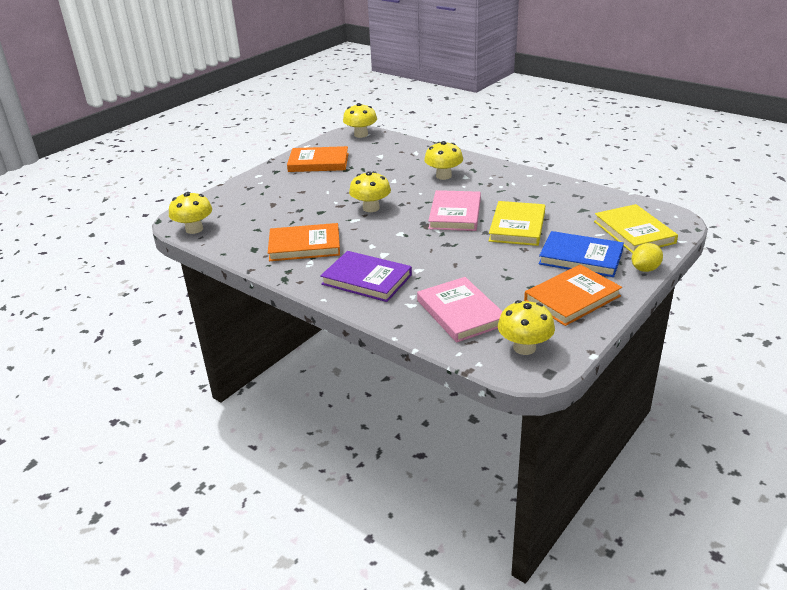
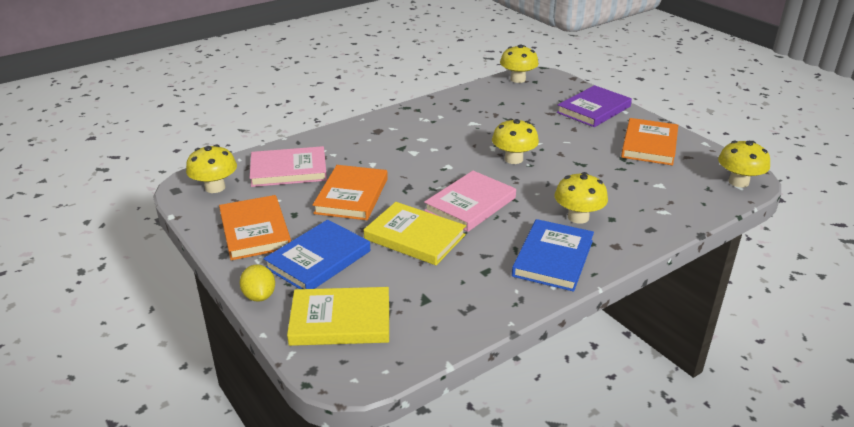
camera: 105 degrees right, 0 degrees up
(304, 245) = (456, 119): orange book -> orange book (352, 196)
(366, 279) = (376, 139): purple book -> purple book (594, 109)
(455, 214) = (470, 204): pink book -> pink book turned 75 degrees counterclockwise
(500, 178) = (553, 258): none -> blue book

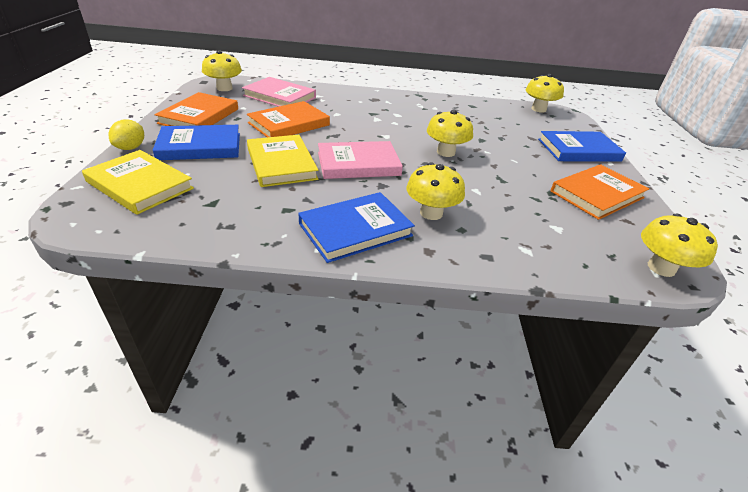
camera: 35 degrees right, 5 degrees up
(594, 109) = (578, 150): purple book -> blue book

